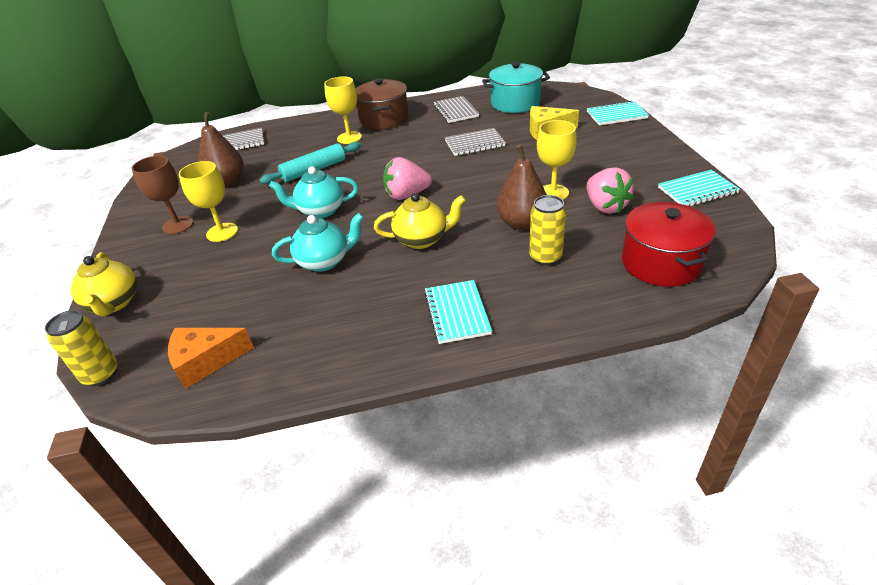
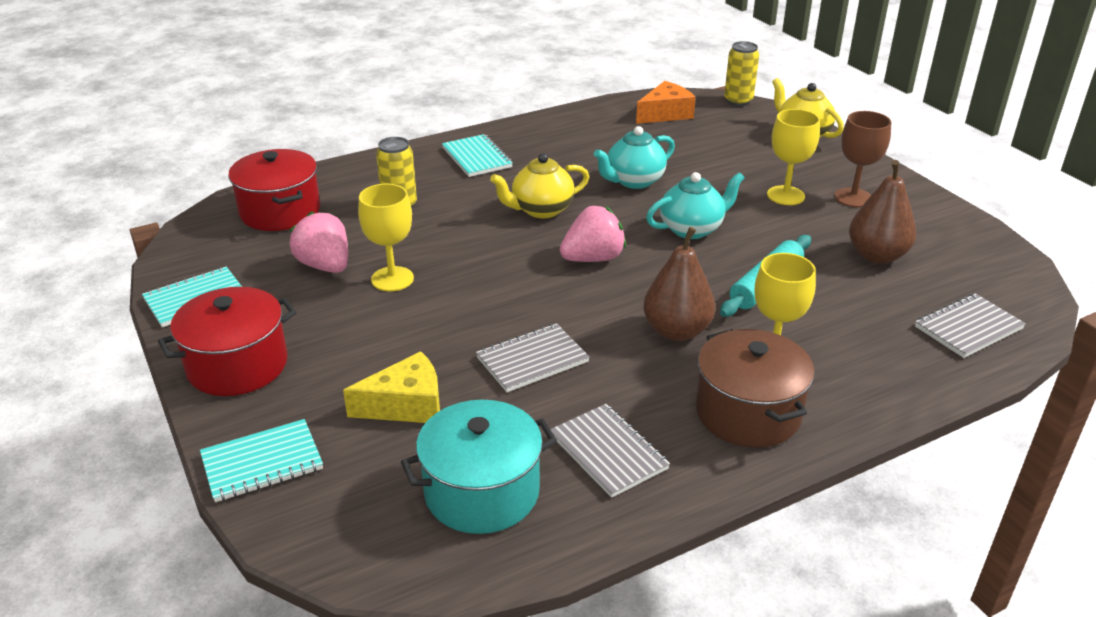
camera: 160 degrees right, 5 degrees down
(522, 223) = (429, 237): brown pear -> brown pear (676, 331)
(646, 151) = (237, 365): none -> red pot

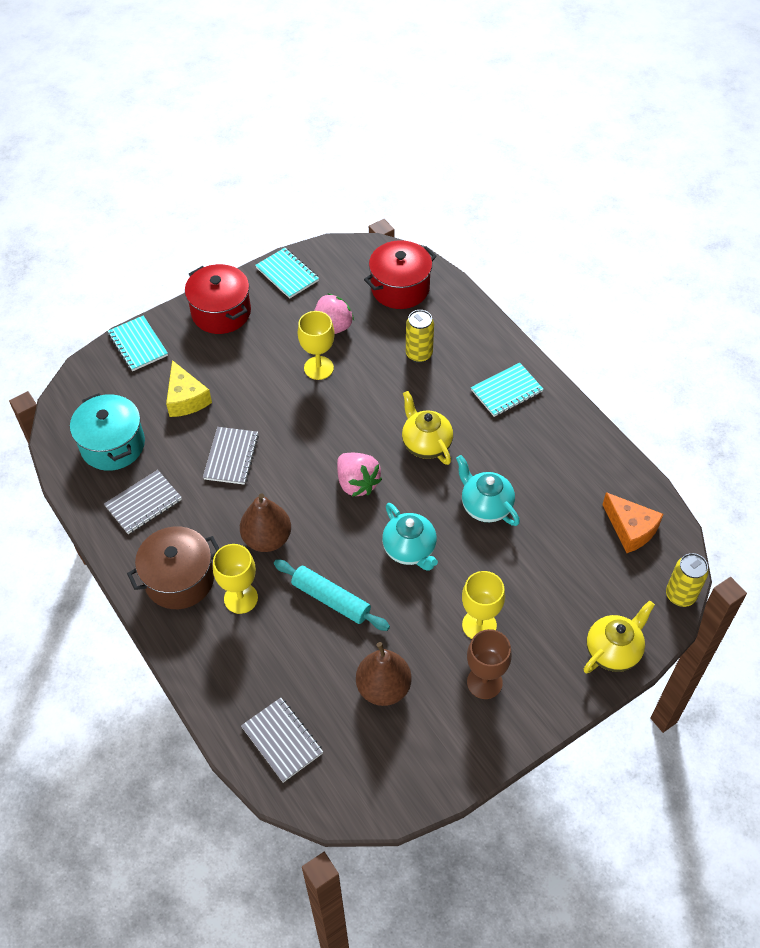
camera: 85 degrees right, 20 degrees up
(532, 360) = (231, 457): grey notebook -> grey notebook turned 45 degrees clockwise

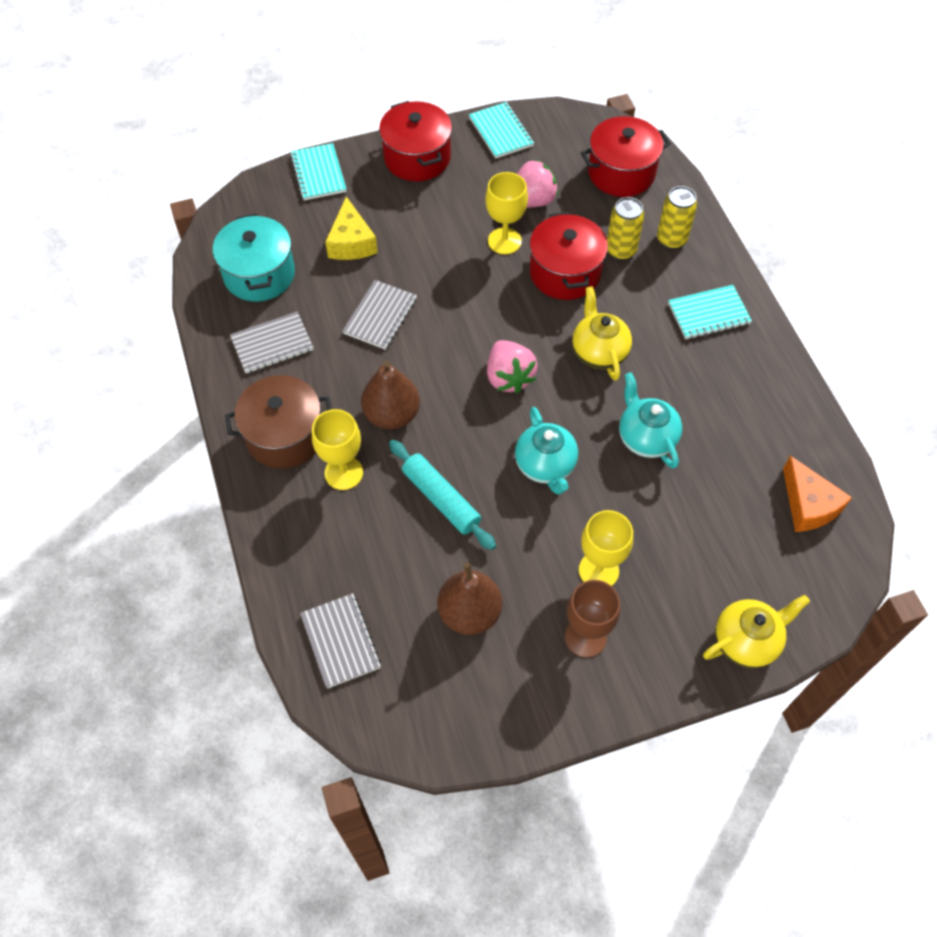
camera: 15 degrees right, 5 degrees up
(378, 383) = (565, 273): none -> red pot
(680, 595) = (845, 597): yellow can -> yellow can (671, 239)

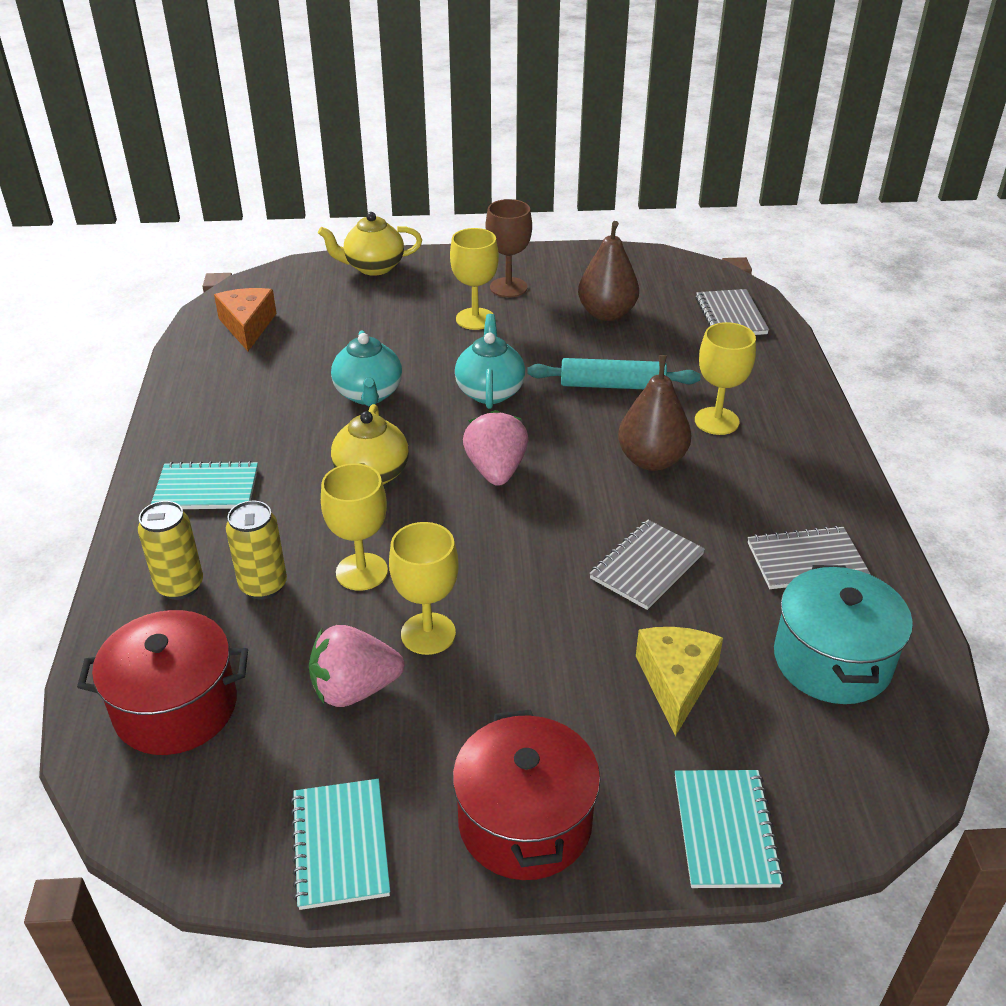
camera: 165 degrees left, 20 degrees down
(284, 436) = (786, 463): brown pot -> none
(441, 499) = (612, 385): turquoise rolling pin -> turquoise rolling pin turned 60 degrees counterclockwise
(565, 273) = (361, 572): red pot -> yellow goblet

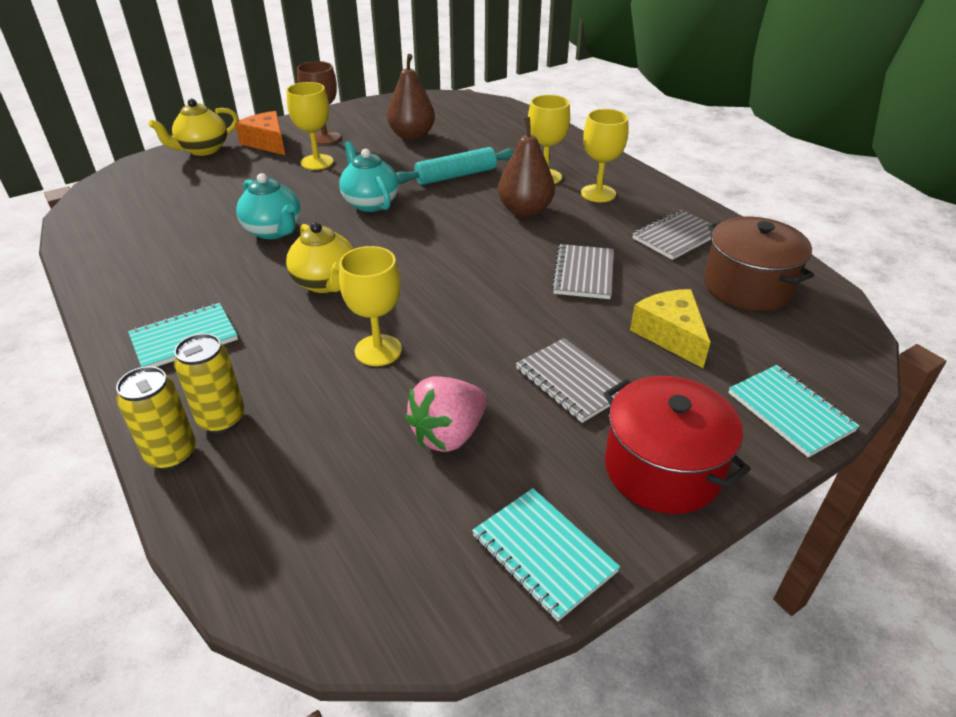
camera: 30 degrees left, 0 degrees up
(176, 707) = (301, 515): red pot -> none
(247, 326) = (122, 214): orange cheese -> orange cheese (267, 143)
(263, 585) = (301, 390): yellow can -> yellow can (172, 454)
(428, 633) = (471, 372): yellow goblet -> yellow goblet (598, 193)
(496, 470) = (421, 250): pink strawberry -> none
(730, 316) = (496, 118): grey notebook -> grey notebook (572, 381)
(832, 660) = (747, 286): turquoise pot -> brown pot

